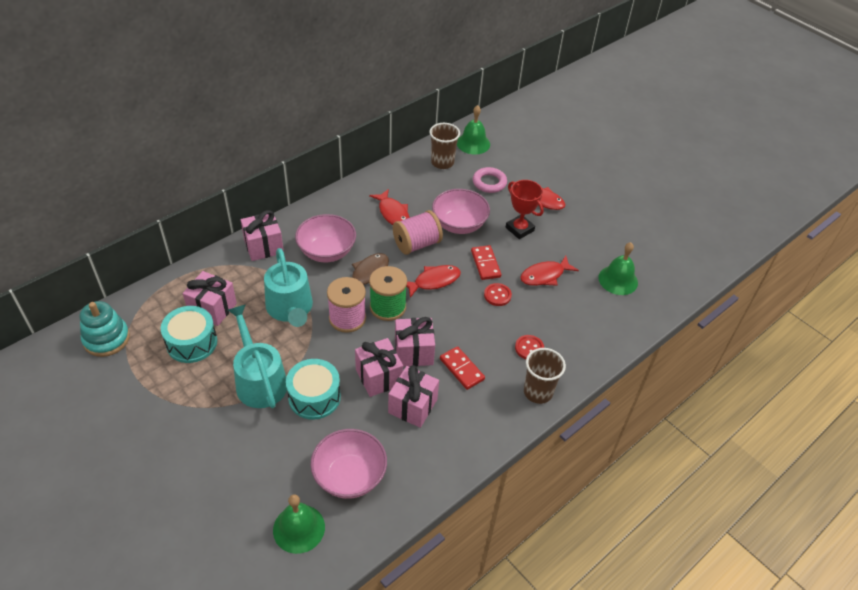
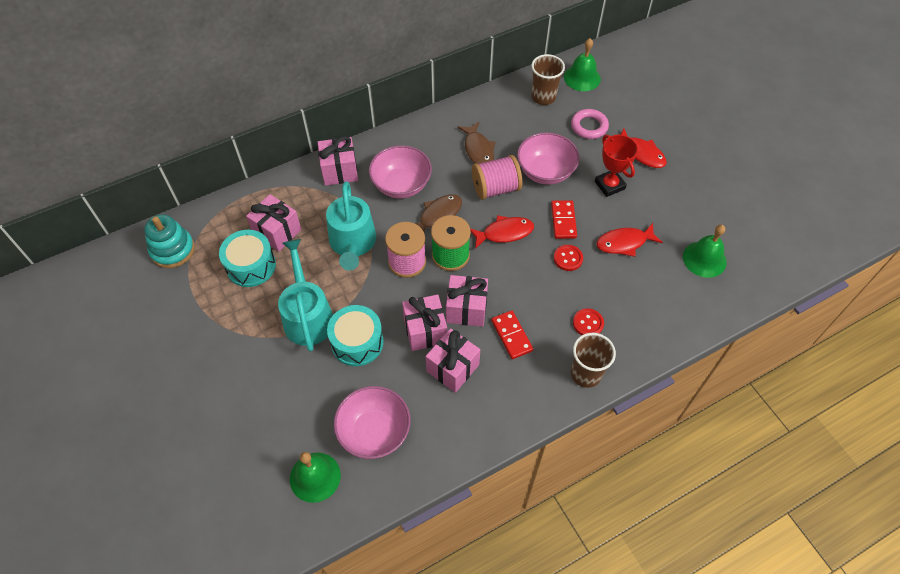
camera: 15 degrees right, 10 degrees up
(393, 213) = (478, 150): red fish -> brown fish

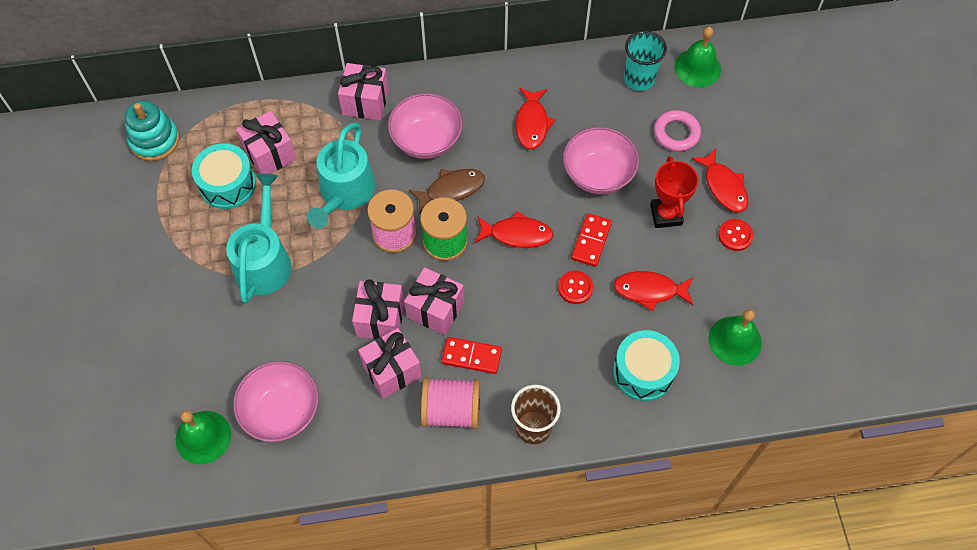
camera: 20 degrees right, 5 degrees up
(357, 342) = (303, 307): turquoise drum -> turquoise drum (643, 372)
(478, 150) = (532, 123): brown fish -> red fish
(495, 188) = (531, 177): pink spool -> pink spool (451, 410)
(511, 335) = (471, 356): red domino -> red domino turned 75 degrees counterclockwise
(543, 97) = (639, 79): brown cup -> turquoise cup
(588, 323) = (562, 371): red button -> red button (735, 235)

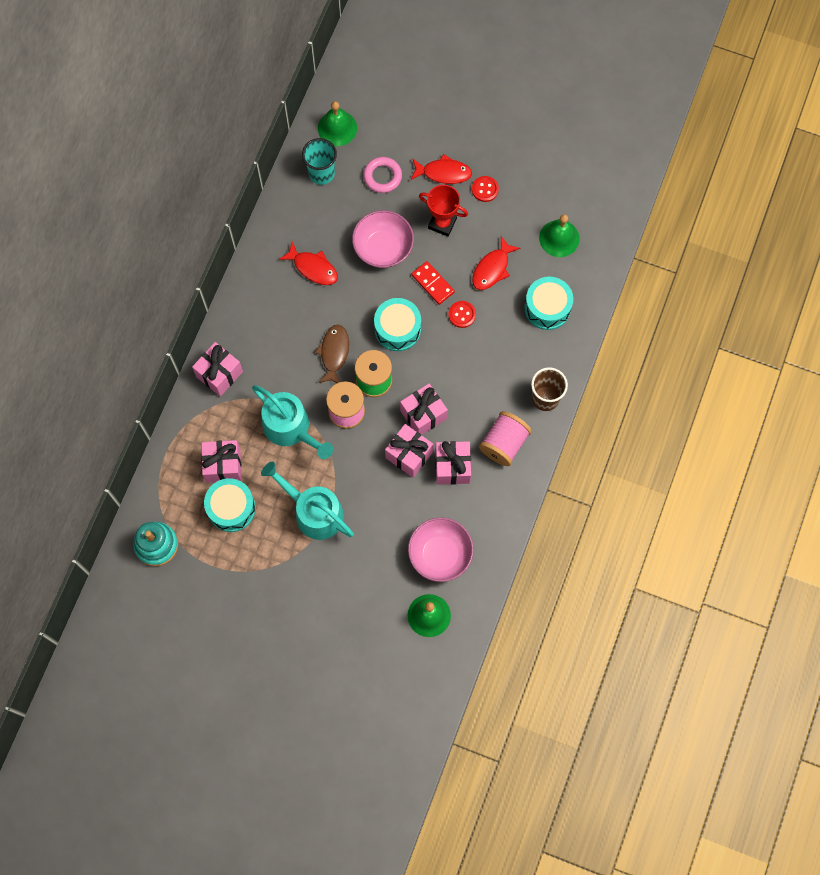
camera: 60 degrees left, 10 degrees up
(426, 140) = (281, 348): pink bowl -> none
(471, 356) = (472, 410): red domino -> none
(517, 234) = (397, 329): red fish -> turquoise drum

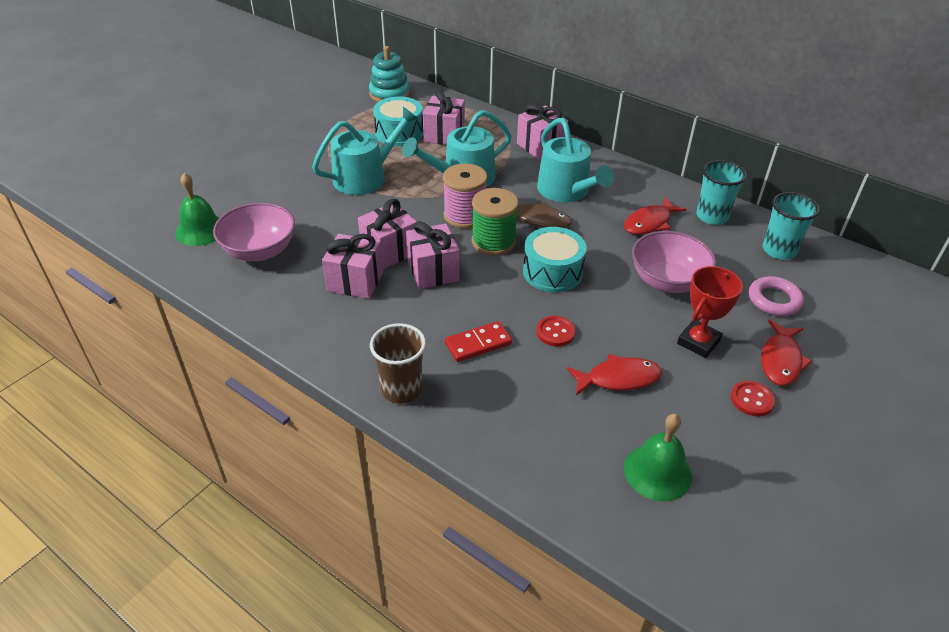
camera: 105 degrees right, 30 degrees down
(286, 338) = (566, 191): none -> turquoise watering can
(290, 222) = (712, 216): none -> turquoise cup
(337, 128) = (847, 274): green bell -> none
(433, 283) = (608, 314): red domino -> red domino (478, 344)
(492, 269) = (618, 378): red fish -> red fish turned 120 degrees clockwise
(504, 443) = (359, 332): pink spool -> none
(547, 308) = (540, 426): turquoise drum -> none

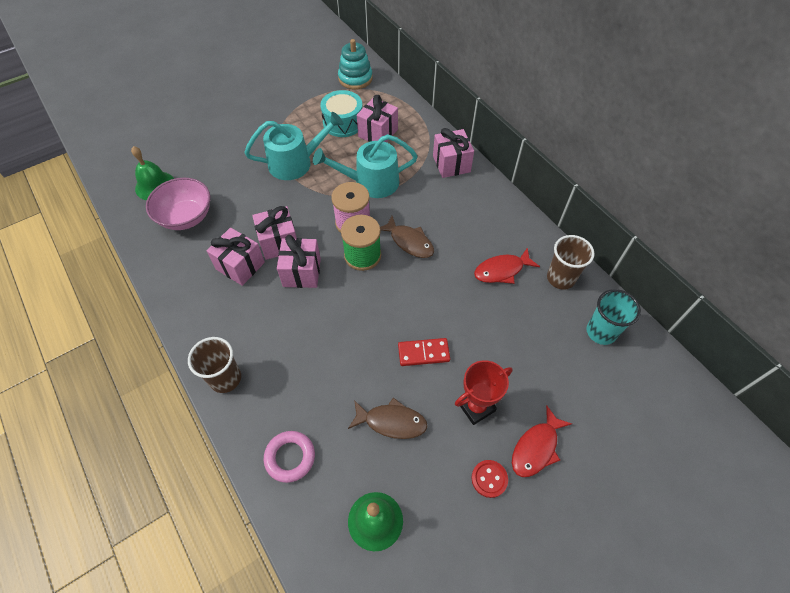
camera: 20 degrees right, 15 degrees up
(478, 344) = (301, 353): red domino -> red domino (423, 353)
(552, 272) = (394, 299): turquoise drum -> none
(555, 332) = (366, 361): red button -> none
(566, 191) = (448, 218): turquoise watering can -> none
(618, 378) = (391, 422): red fish -> brown fish
(667, 281) = (484, 336): pink bowl -> none
(712, 216) = (560, 278): turquoise cup -> brown cup
(774, 300) = (566, 384): pink ring -> pink ring (290, 457)

